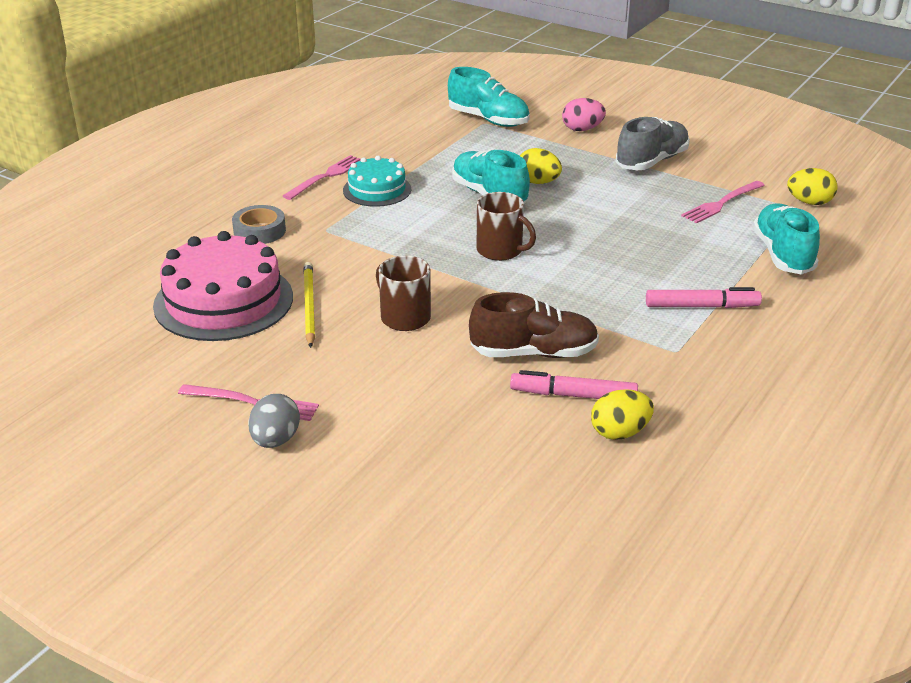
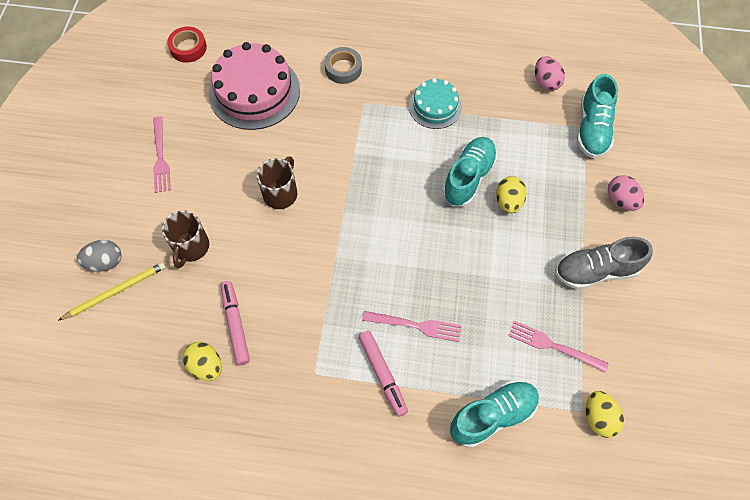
camera: 65 degrees right, 30 degrees up
(84, 338) = (188, 48): none -> red tape
(275, 440) = (131, 184): grey egg -> grey egg (105, 262)
(309, 306) = (269, 137): yellow pencil -> yellow pencil (116, 291)
(327, 176) = (436, 69): pink fork -> pink fork (416, 325)
(408, 125) = (546, 82): none -> pink egg
(500, 250) = (392, 215): brown mug -> brown mug (191, 247)
(534, 353) = (273, 284): brown shoe -> none
(651, 161) = (596, 271): grey shoe -> grey shoe turned 150 degrees clockwise

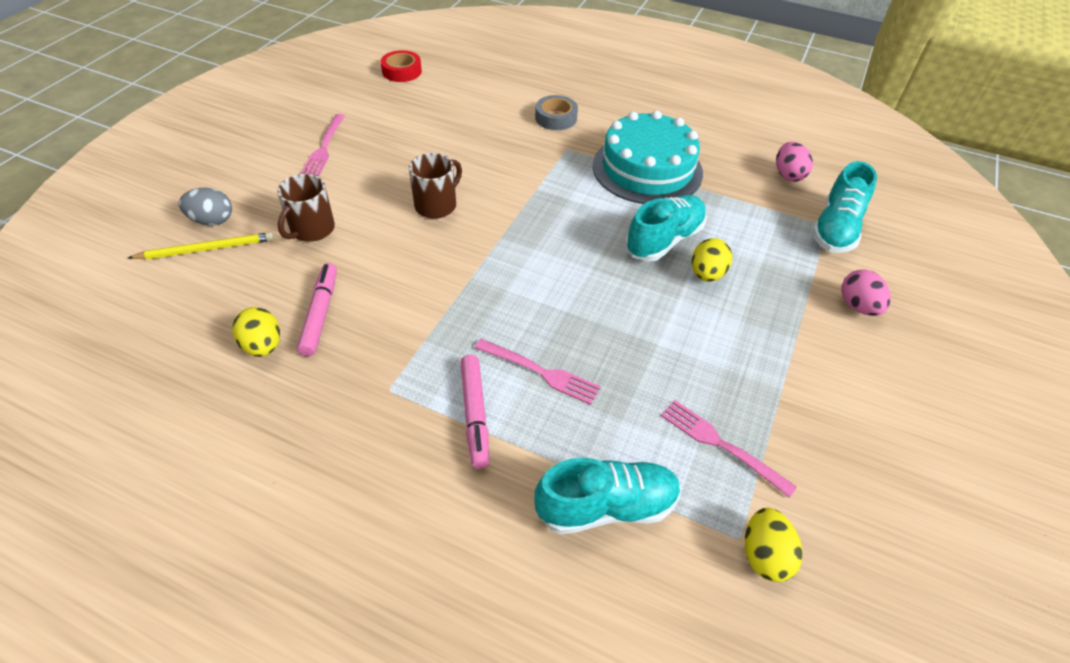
camera: 15 degrees right, 15 degrees down
(254, 92) = (451, 116): pink cake -> none
(435, 106) = (647, 169): turquoise cake -> turquoise cake, size x1.73
(596, 271) = (805, 373): grey shoe -> none

